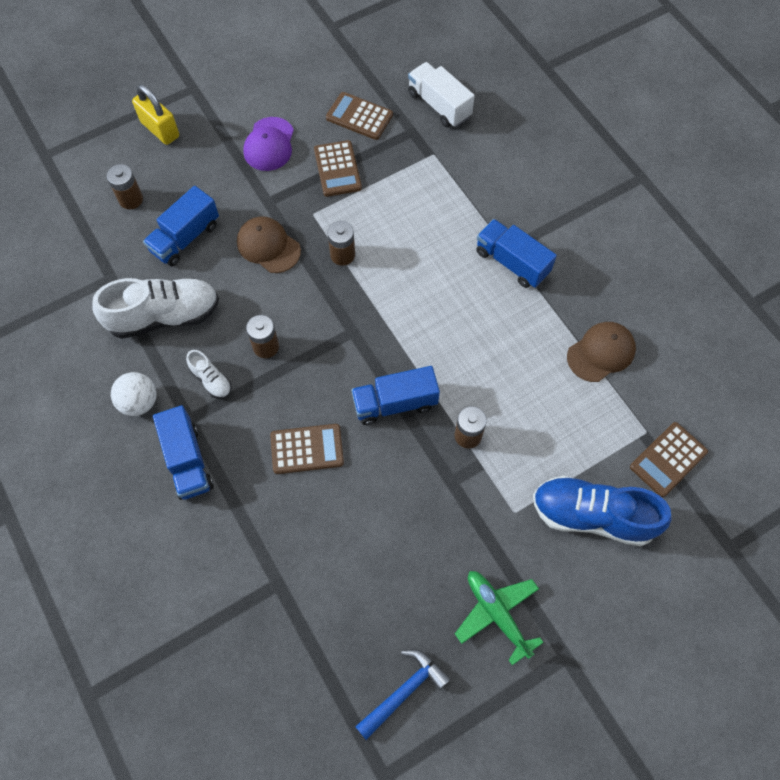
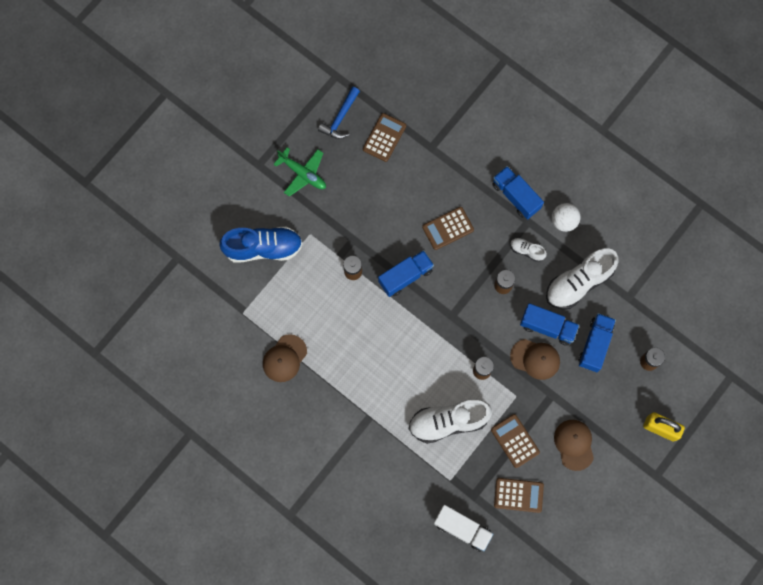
camera: 160 degrees right, 10 degrees up
(269, 144) = (574, 444): purple cap -> brown cap
(410, 213) = (448, 422): none -> white shoe
(512, 262) = (363, 406): blue truck -> blue truck (547, 327)
(668, 459) = (225, 299): brown calculator -> brown calculator (384, 137)

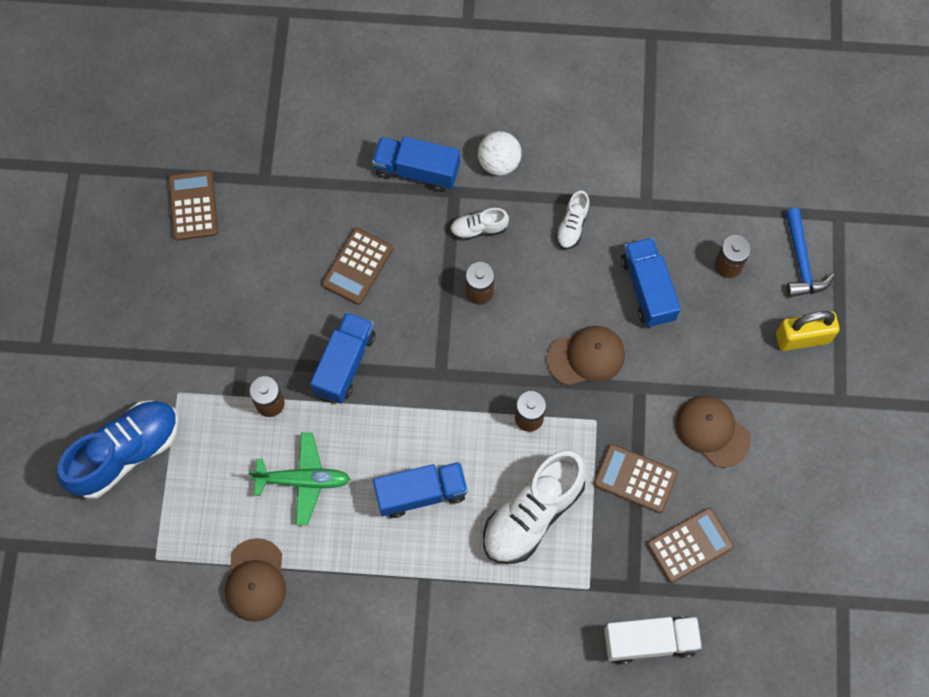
camera: 35 degrees left, 5 degrees down
(303, 174) = (115, 321): green plane -> green plane (303, 480)
(340, 118) = (116, 217): blue hammer -> blue hammer (801, 261)
(547, 327) = (573, 306): blue truck -> blue truck (421, 493)
(578, 283) = (572, 226): white shoe -> white shoe, size x0.47

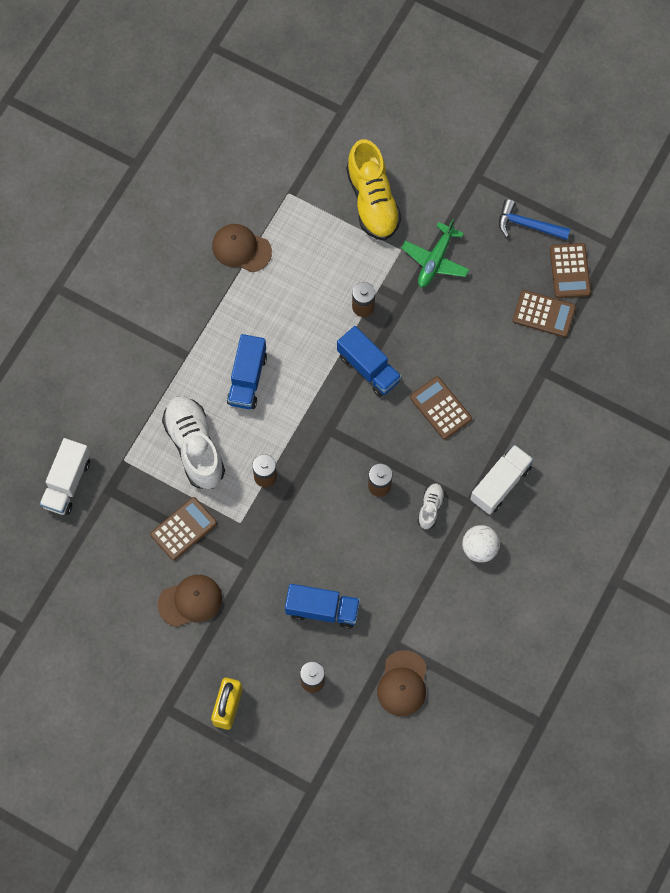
camera: 115 degrees right, 0 degrees up
(126, 453) = (372, 201): blue shoe -> yellow shoe
(303, 480) = (295, 306): green plane -> green plane (435, 260)
(416, 170) = (500, 484): blue truck -> white truck
(572, 226) = (400, 578): white shoe -> none
(586, 357) = (291, 538): brown cap -> brown cap (402, 683)
(690, 545) = (117, 543): brown calculator -> brown calculator (570, 271)
(801, 261) = (288, 739): blue hammer -> blue hammer (528, 225)

